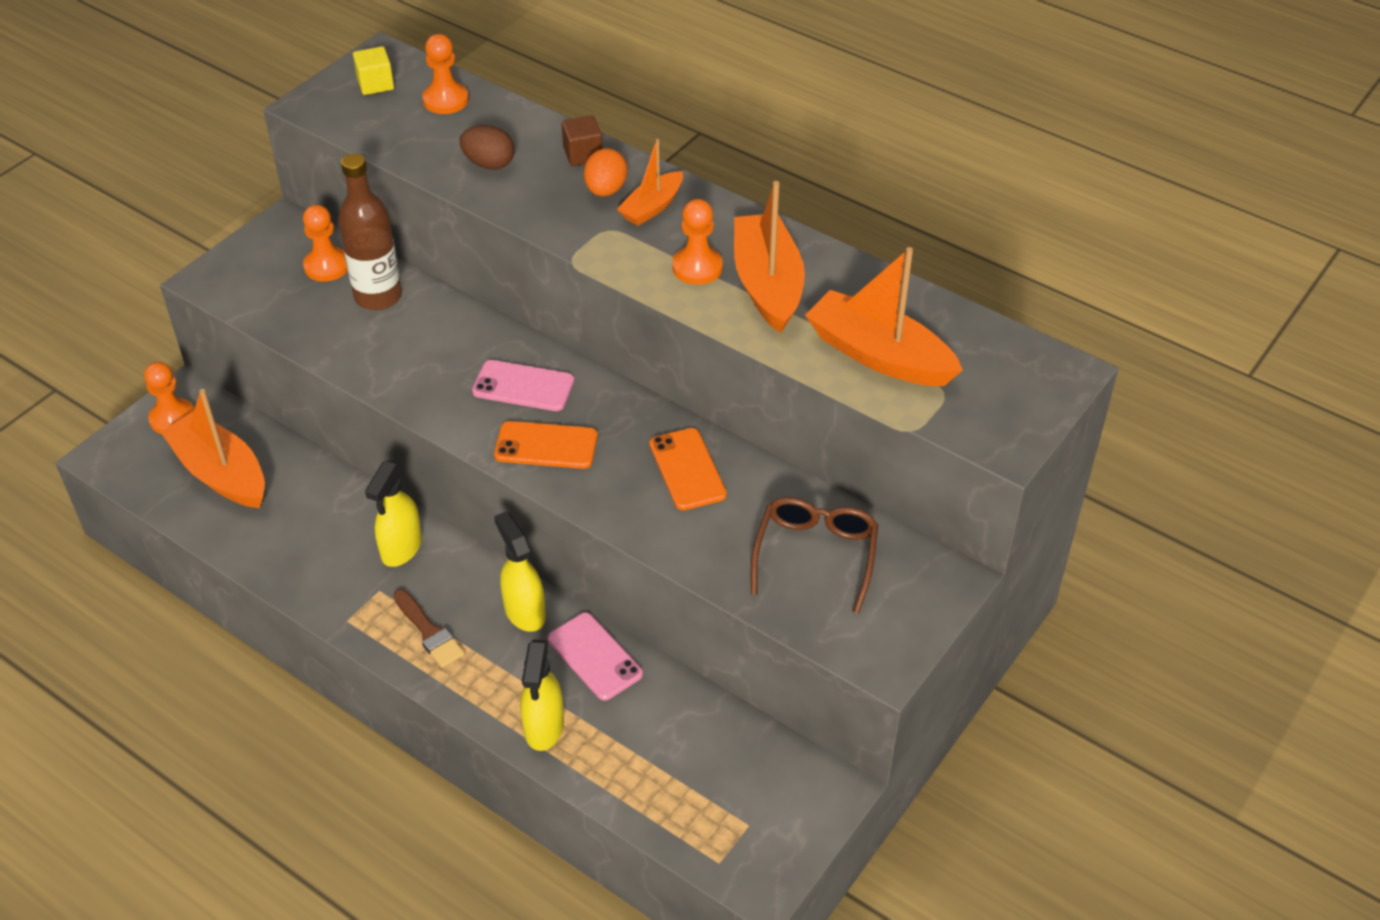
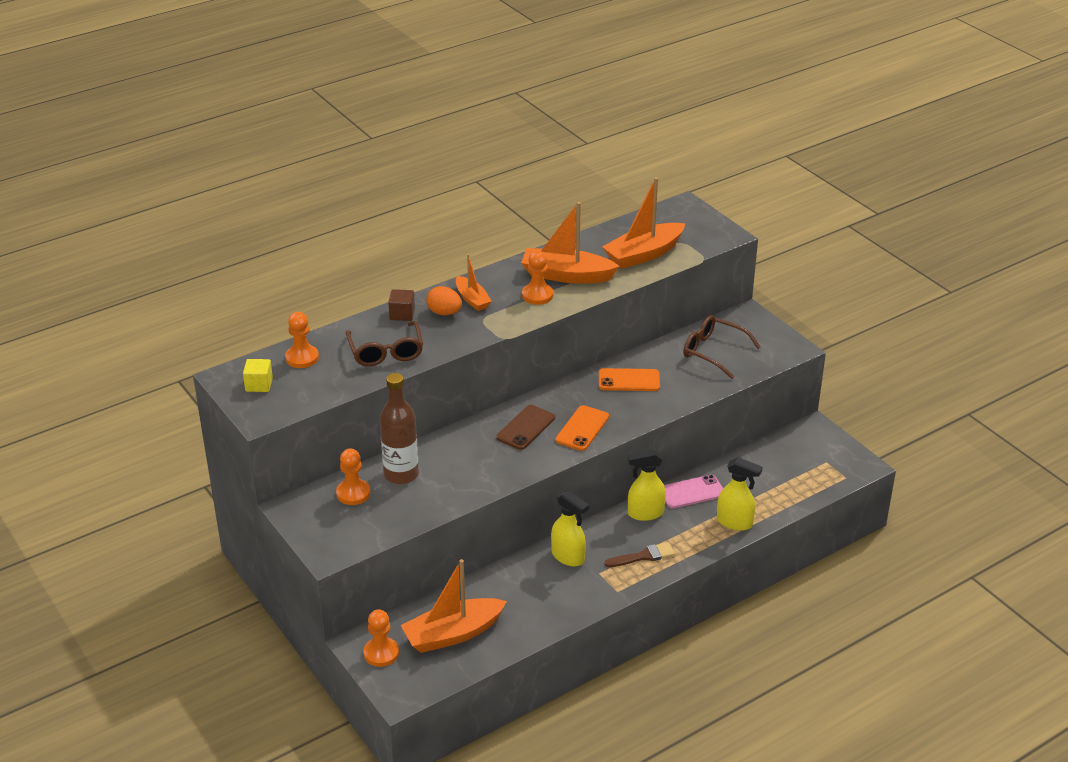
camera: 70 degrees left, 10 degrees down
(489, 164) = (386, 352): brown egg -> brown glasses
(523, 386) = (526, 428): pink phone -> brown phone

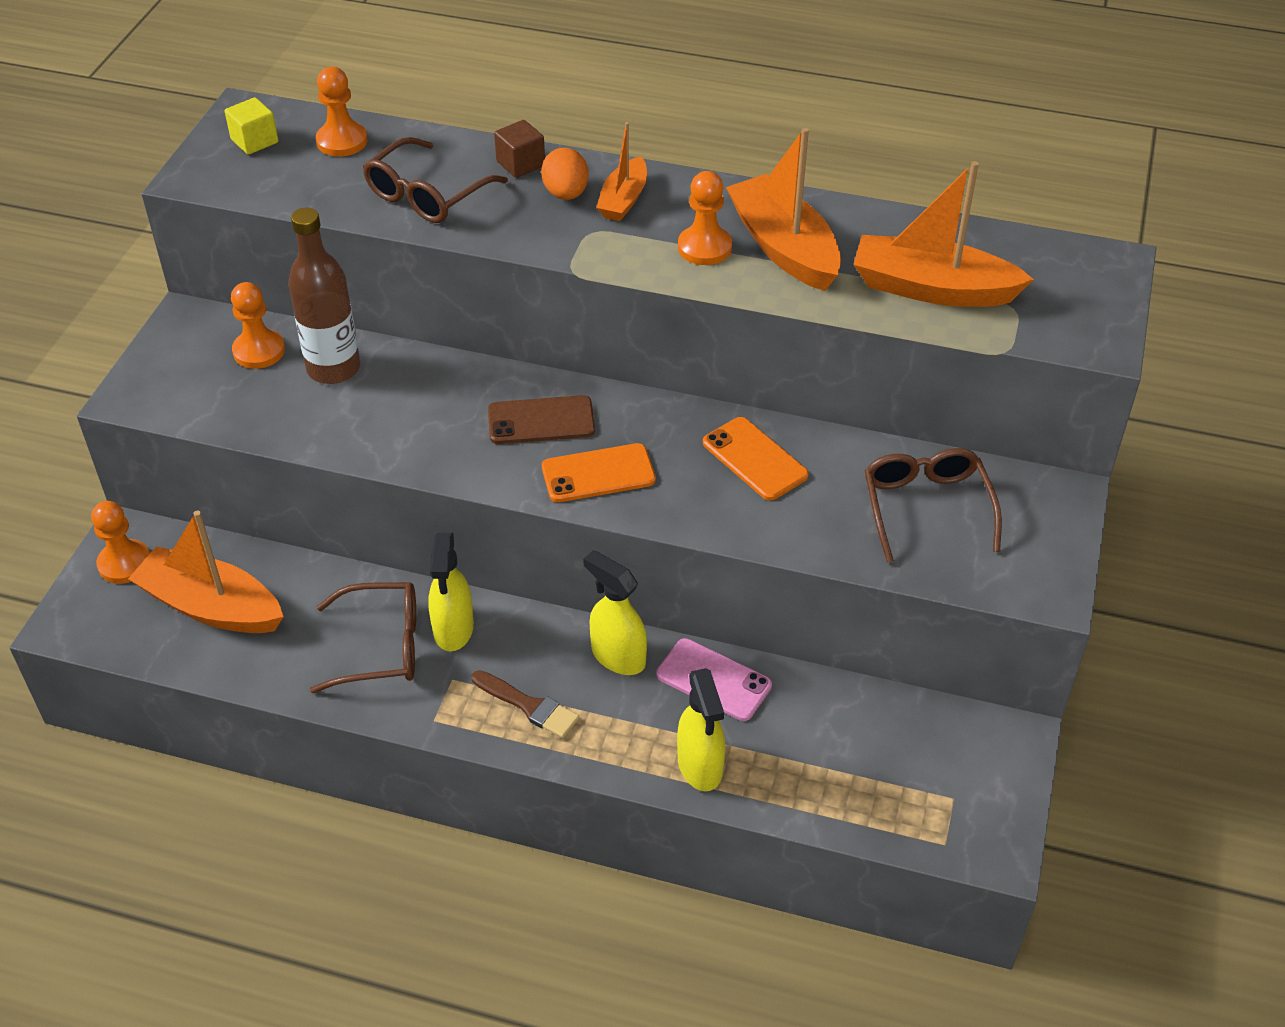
camera: 50 degrees right, 10 degrees up
(551, 586) = (381, 646): none -> brown glasses

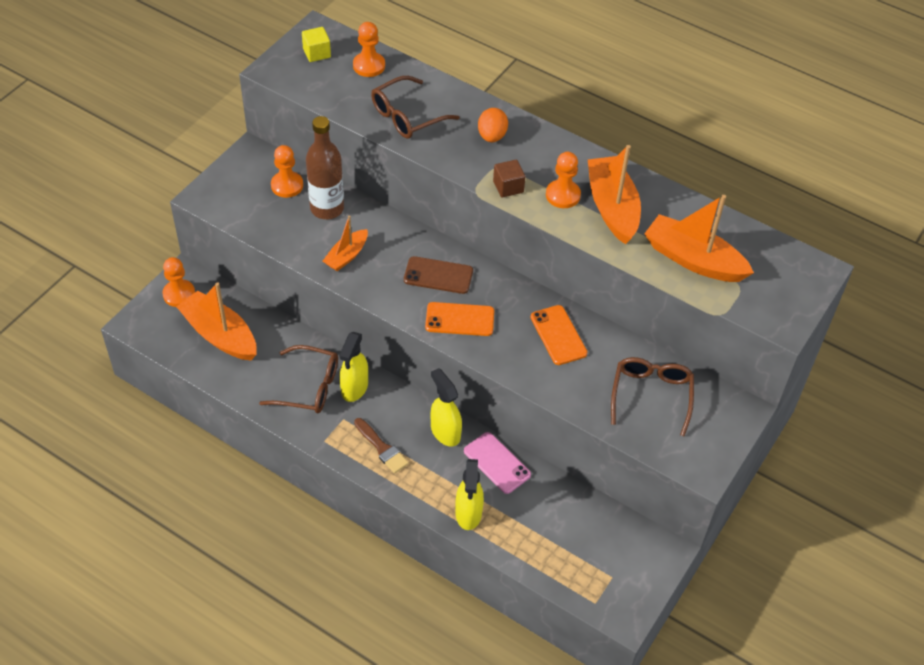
camera: 15 degrees right, 5 degrees up
(520, 164) = (472, 108): brown cube -> brown cube (508, 187)
(623, 199) = (526, 149): orange boat -> orange boat (347, 256)

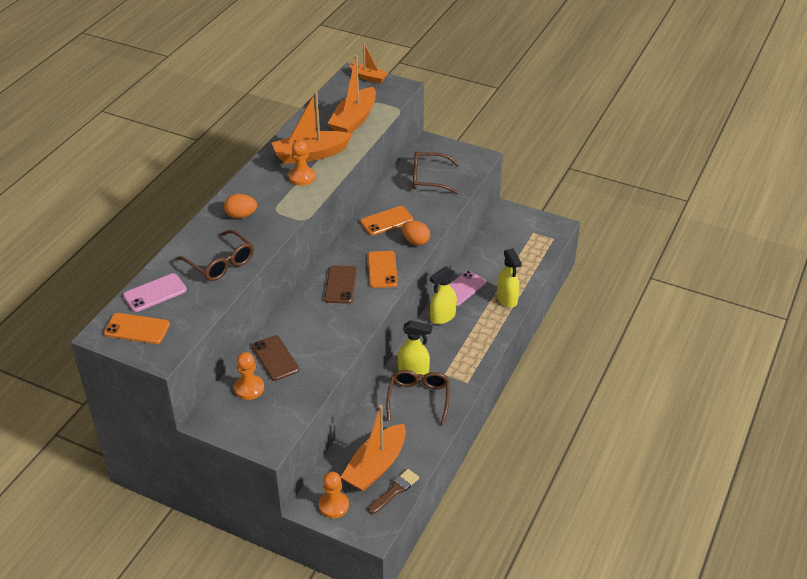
camera: 95 degrees left, 10 degrees down
(317, 53) = (137, 329): yellow cube -> orange phone
(327, 208) = (275, 358): brown bottle -> brown phone
(347, 256) = (327, 339): orange boat -> orange boat (368, 77)
(369, 66) = (155, 293): orange pawn -> pink phone
(382, 448) = (465, 349): brown brush -> brown brush (395, 490)
(468, 513) = (507, 299): yellow spray bottle -> yellow spray bottle turned 75 degrees clockwise
(508, 187) = (297, 203): brown cube -> none
(511, 362) = (415, 241): none -> orange egg

